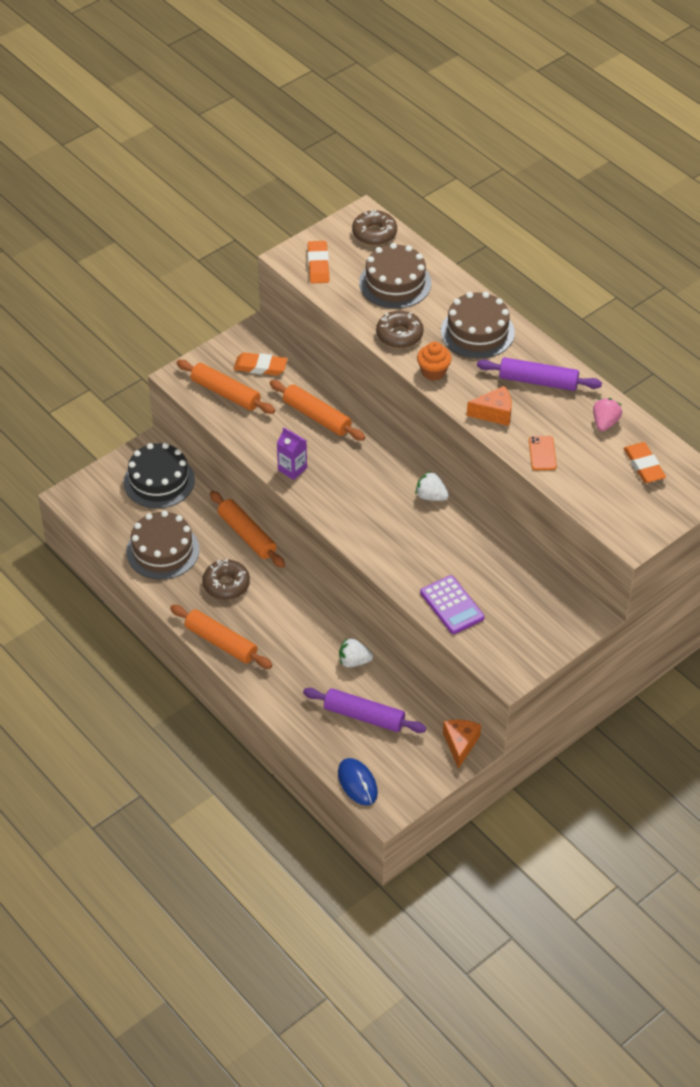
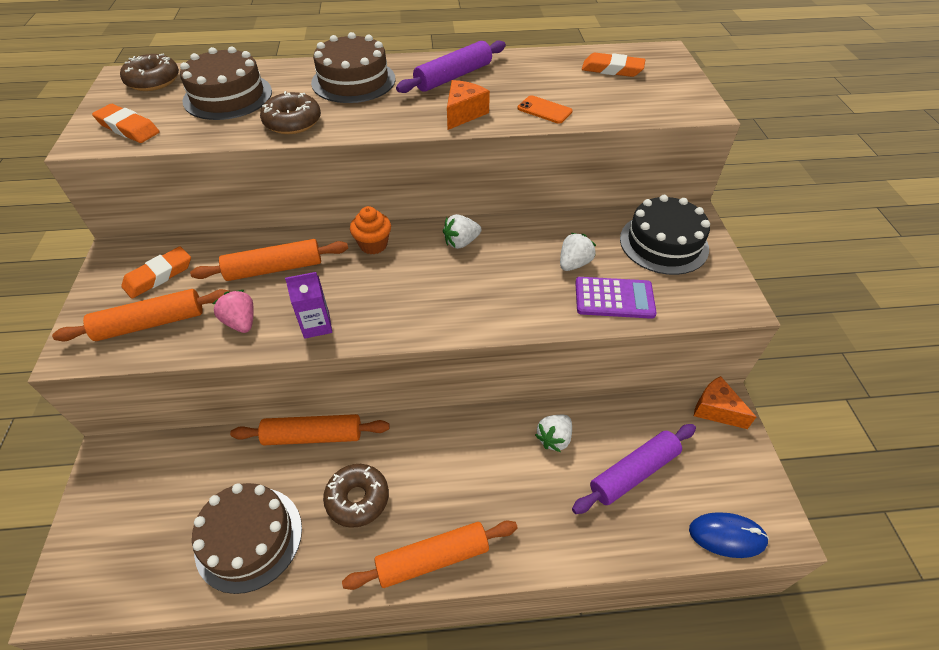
camera: 55 degrees left, 0 degrees up
(159, 481) = (156, 477): black cake -> black cake (663, 243)
(433, 372) = (367, 124): orange cupcake -> orange cupcake (373, 245)
(467, 568) = (574, 263): none -> white strawberry
(605, 423) = (541, 67): pink strawberry -> pink strawberry (241, 322)

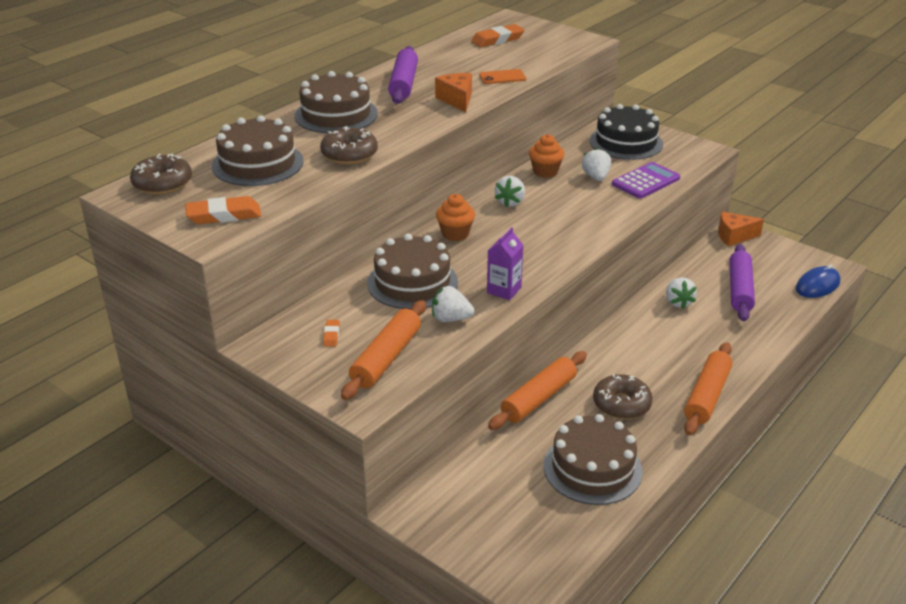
camera: 45 degrees left, 15 degrees down
(159, 276) = (331, 335): orange eraser -> orange eraser, size x0.51
(241, 322) = (450, 319): pink strawberry -> white strawberry
(274, 268) = (412, 282): orange rolling pin -> brown cake
(538, 230) = (545, 172): none -> orange cupcake

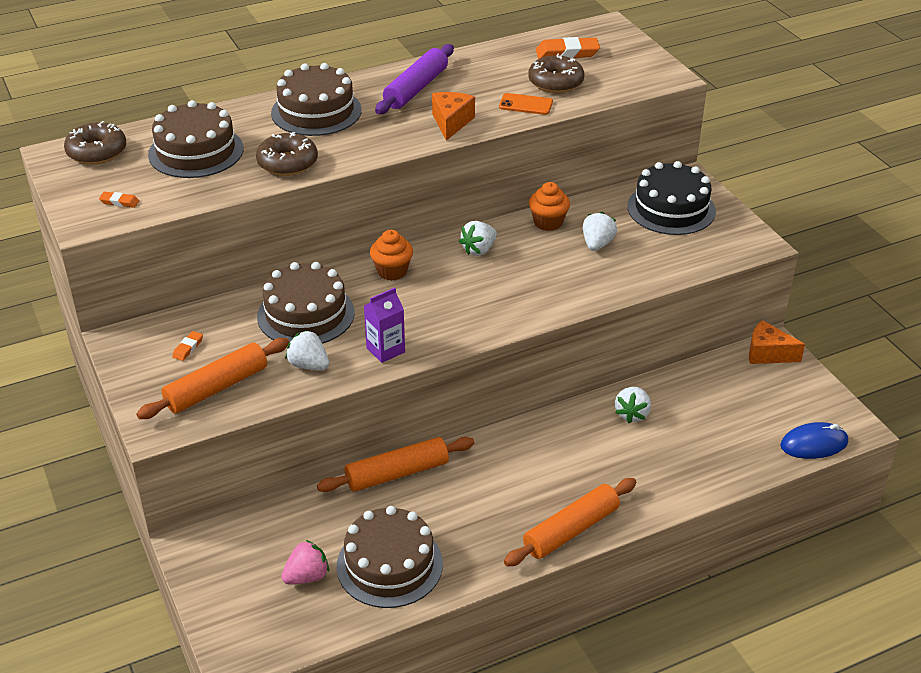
camera: 25 degrees right, 5 degrees up
(224, 215) = (119, 202): orange eraser -> orange eraser, size x0.51
(532, 501) = (307, 576): none -> pink strawberry
(621, 404) = (474, 508): brown donut -> brown donut (555, 82)
(645, 181) = (648, 264): purple calculator -> none
(740, 289) = (716, 421): purple rolling pin -> none

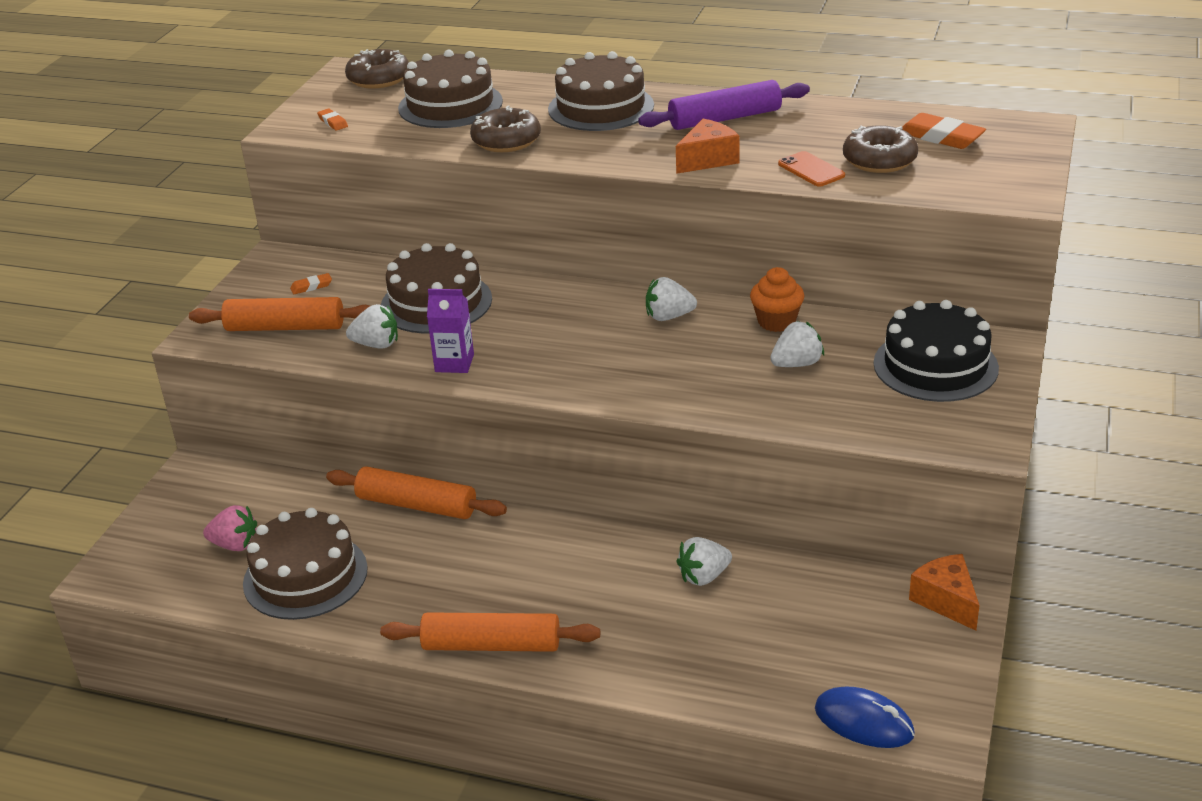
camera: 45 degrees right, 5 degrees down
(309, 365) = (376, 344): white strawberry -> white strawberry turned 105 degrees clockwise
(392, 271) = (561, 300): orange cupcake -> none

